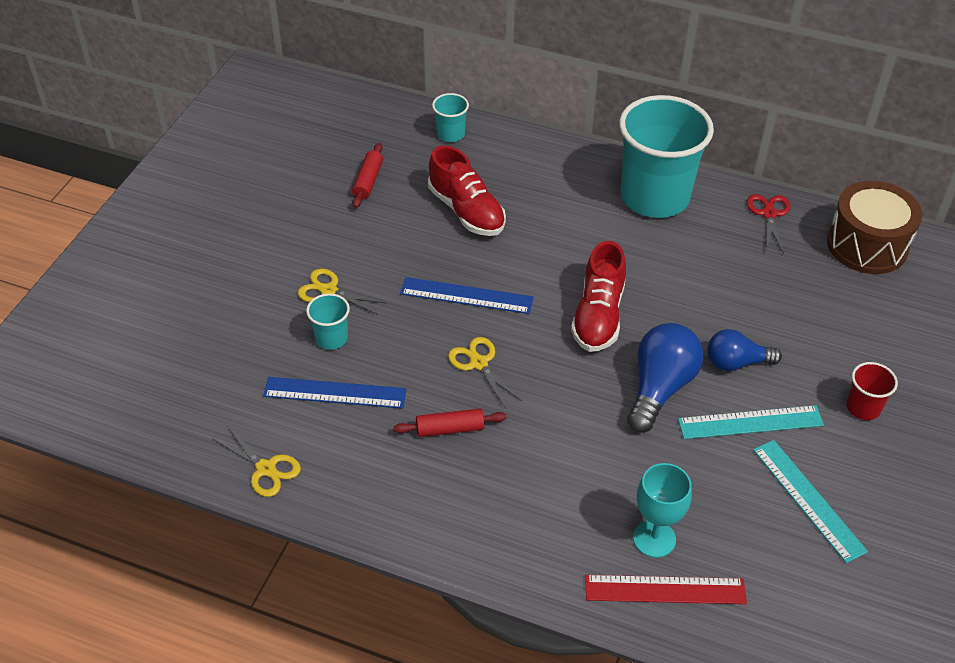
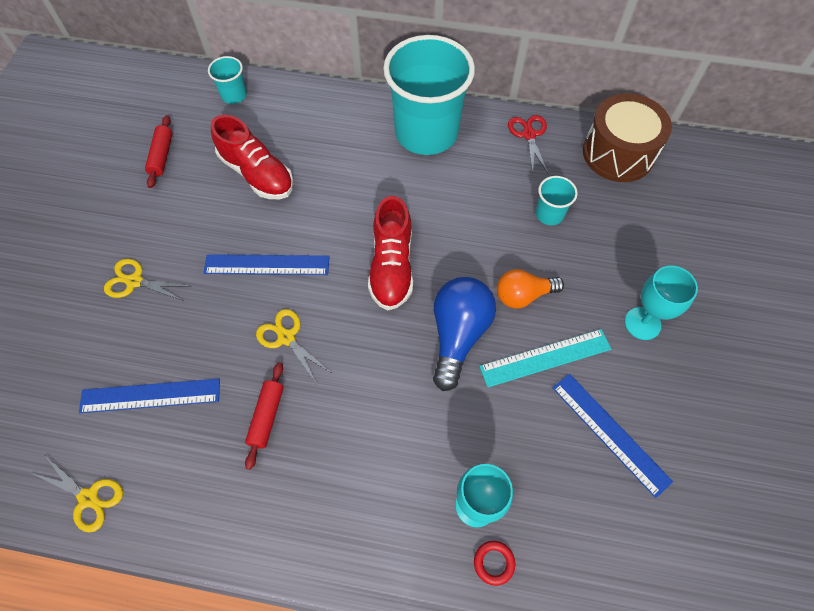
camera: 10 degrees left, 15 degrees up
(331, 338) = (141, 334): turquoise cup -> turquoise cup (549, 214)
(450, 429) = (267, 416): red rolling pin -> red rolling pin turned 60 degrees counterclockwise
(665, 589) = (494, 563): red ruler -> red ring
(736, 363) = (523, 295): blue light bulb -> orange light bulb
(808, 499) = (610, 433): turquoise ruler -> blue ruler
(863, 407) = (642, 323): red cup -> turquoise goblet

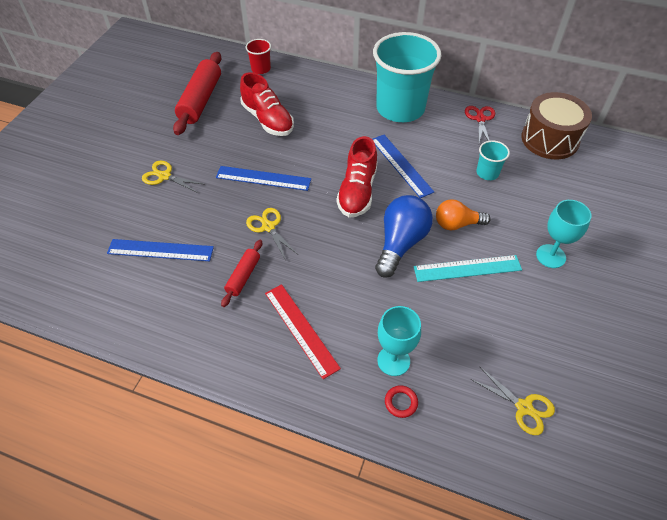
camera: 10 degrees right, 10 degrees down
(88, 497) = (102, 309): yellow scissors -> yellow scissors (524, 407)
(162, 156) = (201, 100): red rolling pin -> red rolling pin, size x1.89
(234, 95) = (261, 69): turquoise cup -> red cup
(354, 482) = (301, 329): none -> red ruler
(610, 433) = (511, 327): blue ruler -> blue ruler (401, 165)

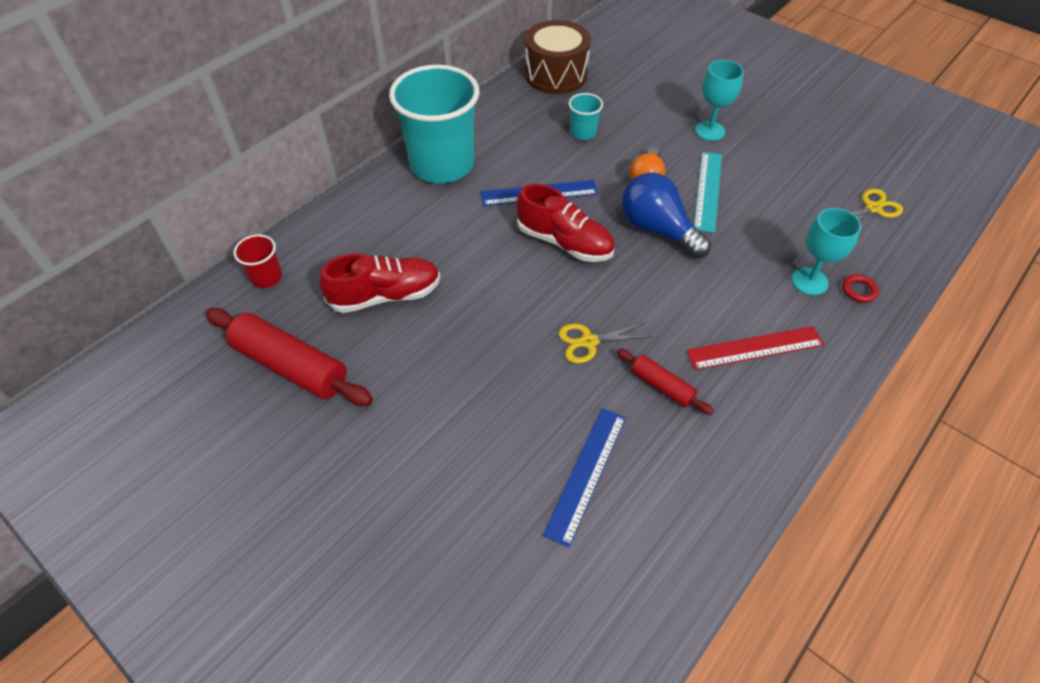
camera: 70 degrees left, 0 degrees up
(164, 176) = (438, 444): yellow scissors -> none
(263, 178) = (499, 327): blue ruler -> none
(480, 119) = (498, 110): red scissors -> none

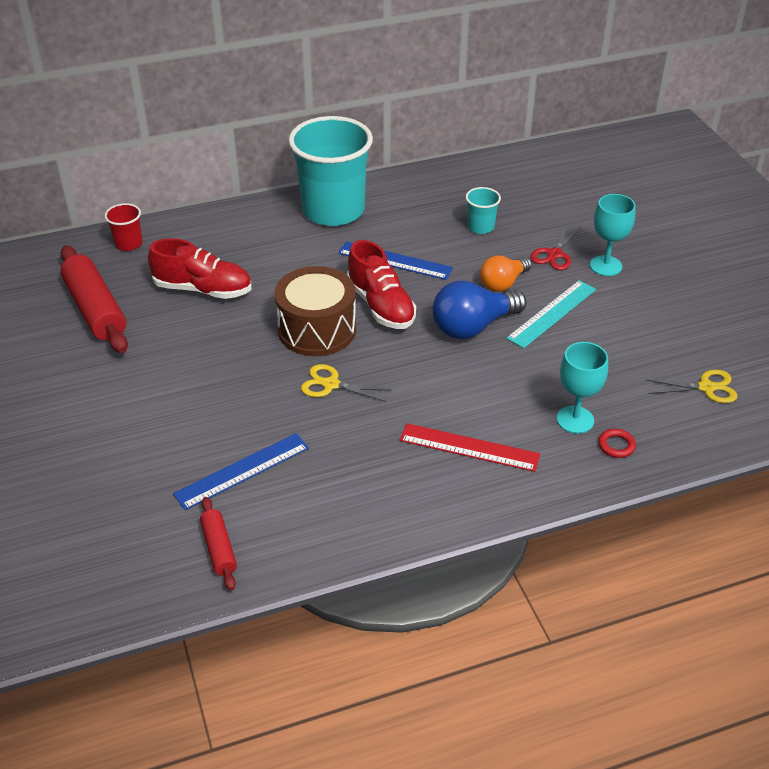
camera: 30 degrees right, 10 degrees down
(556, 75) = (502, 171): brown drum -> brown drum (317, 329)
(658, 230) = (473, 326): blue light bulb -> blue light bulb turned 105 degrees counterclockwise
(661, 386) = (360, 440): red rolling pin -> red rolling pin (219, 548)
(663, 136) = (554, 254): none -> red scissors

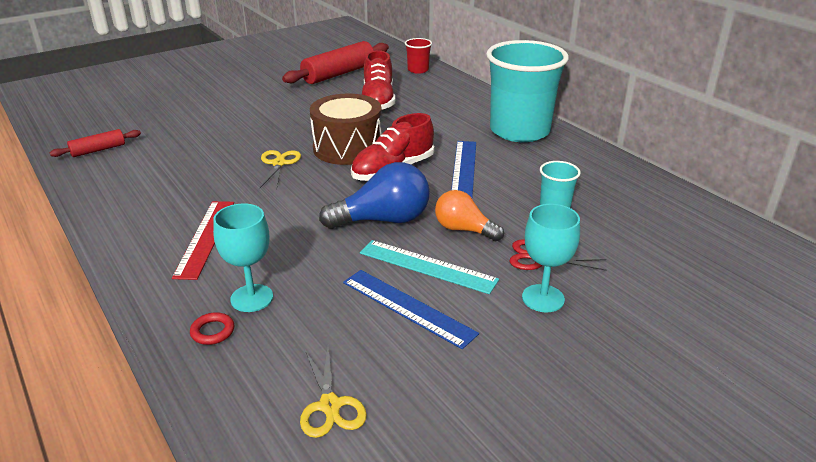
camera: 75 degrees right, 10 degrees down
(242, 471) = (176, 145): blue ruler -> blue ruler (407, 307)
(473, 326) = (383, 220): blue light bulb -> blue light bulb turned 120 degrees clockwise

